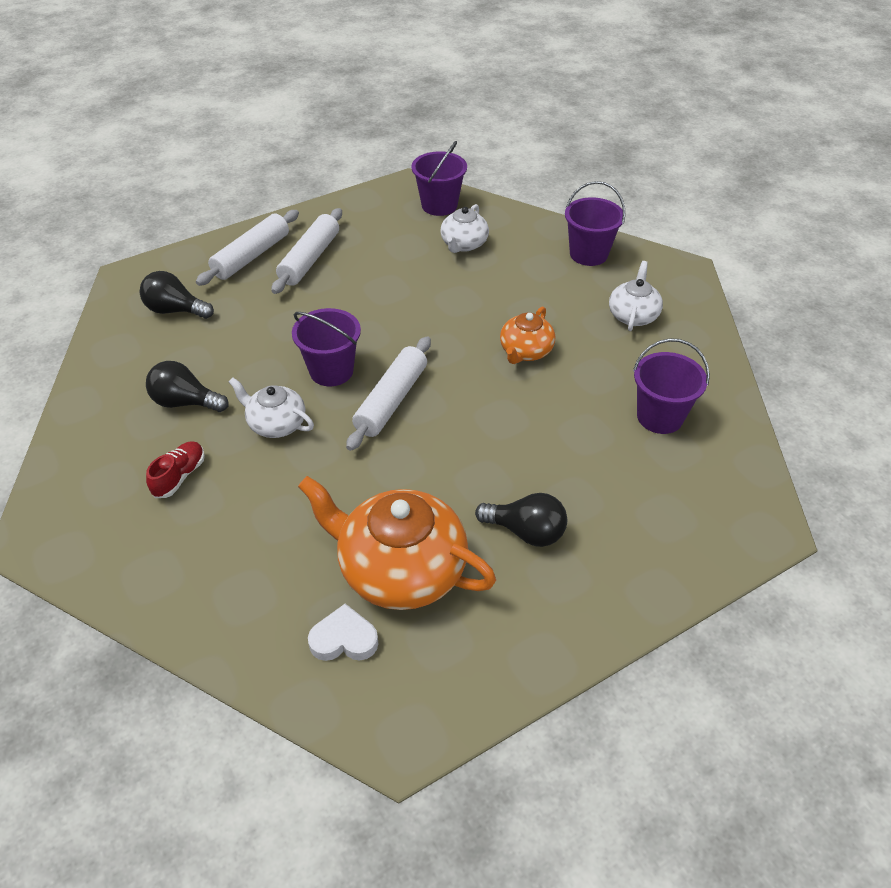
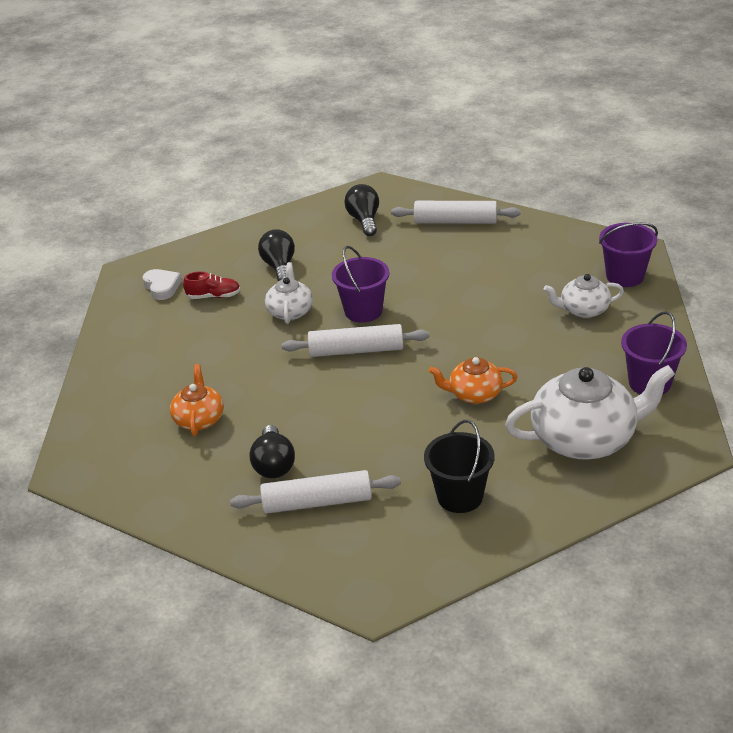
camera: 65 degrees right, 10 degrees down
(309, 259) = (480, 247): white rolling pin -> white rolling pin (317, 502)
(344, 639) = (128, 418): white heart -> white heart (162, 287)
(400, 569) = (199, 419): orange teapot -> orange teapot, size x0.54
(633, 315) = (585, 439): white teapot -> white teapot, size x1.86
(660, 417) = (460, 496): purple bucket -> black bucket

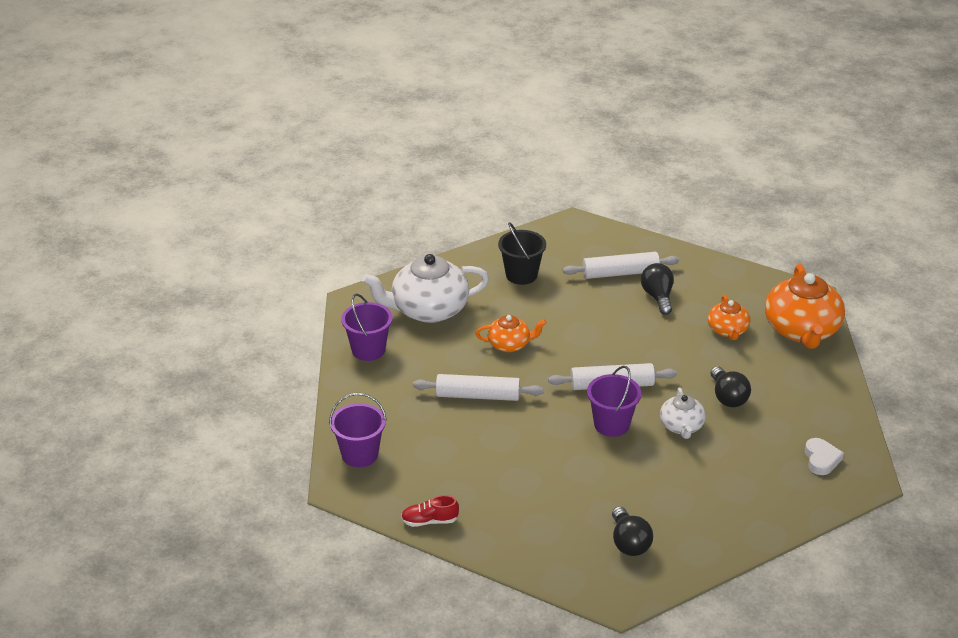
camera: 175 degrees right, 0 degrees up
(108, 421) = (801, 330): none -> orange teapot
(162, 287) = (821, 459): white heart -> white heart turned 150 degrees counterclockwise
(214, 296) = (763, 446): red shoe -> red shoe (429, 521)
(279, 267) = (707, 480): black light bulb -> black light bulb (727, 397)
(455, 221) = (525, 536): white rolling pin -> white rolling pin (477, 396)
(583, 310) = (407, 418): white teapot -> none

